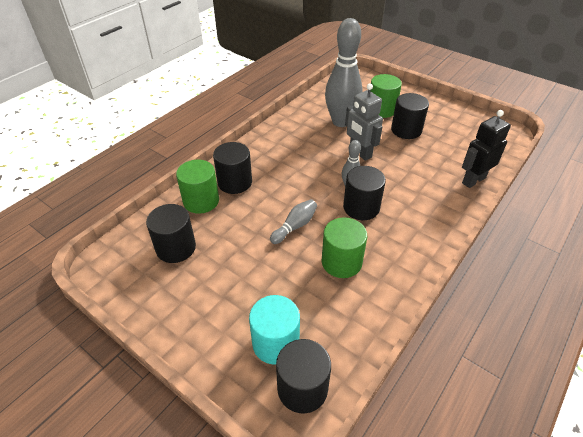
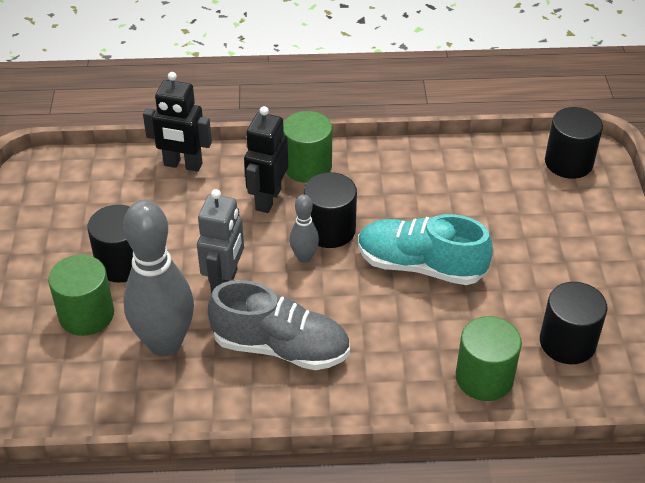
camera: 130 degrees left, 0 degrees up
(235, 182) = (417, 370): black cylinder -> none
(275, 343) = (557, 198): turquoise cylinder -> none
(295, 226) = (420, 266): grey bowling pin -> turquoise shoe
(300, 150) = (281, 347): none -> grey shoe
(341, 262) = (424, 205): green cylinder -> green cylinder (307, 166)
(411, 197) = (267, 199): none -> black robot

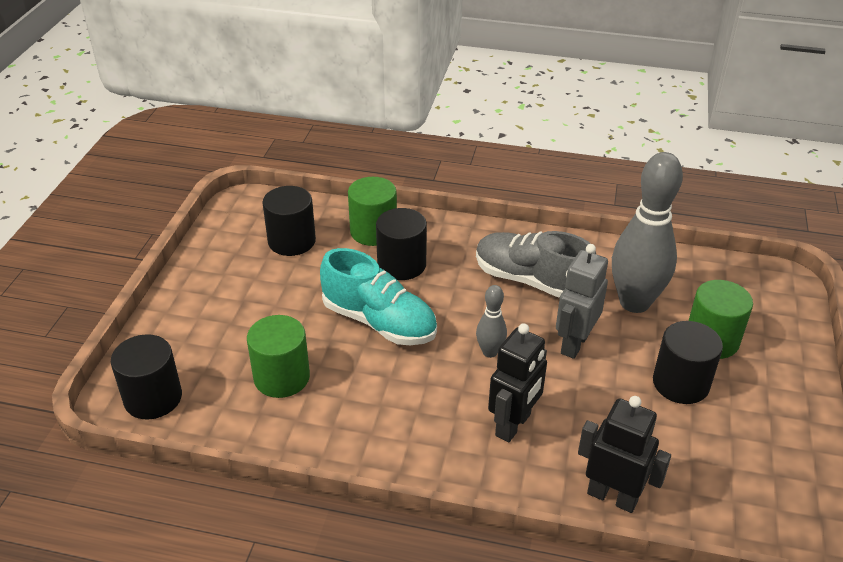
camera: 165 degrees left, 5 degrees down
(307, 166) = (455, 459): green cylinder -> green cylinder (282, 377)
(330, 230) = (454, 375): black cylinder -> black cylinder (401, 264)

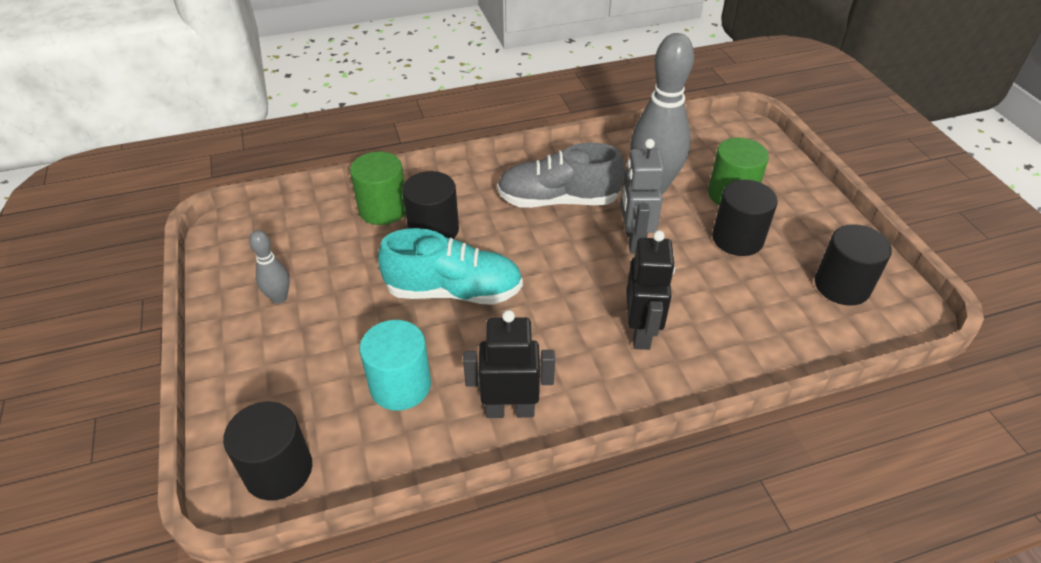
camera: 30 degrees left, 5 degrees up
(282, 377) = (400, 385): green cylinder -> turquoise cylinder
(291, 241) = (308, 248): black cylinder -> black cylinder (842, 286)
(490, 352) = (572, 277): grey bowling pin -> grey bowling pin (279, 298)
(612, 497) = (762, 356): black robot -> black robot (510, 410)

